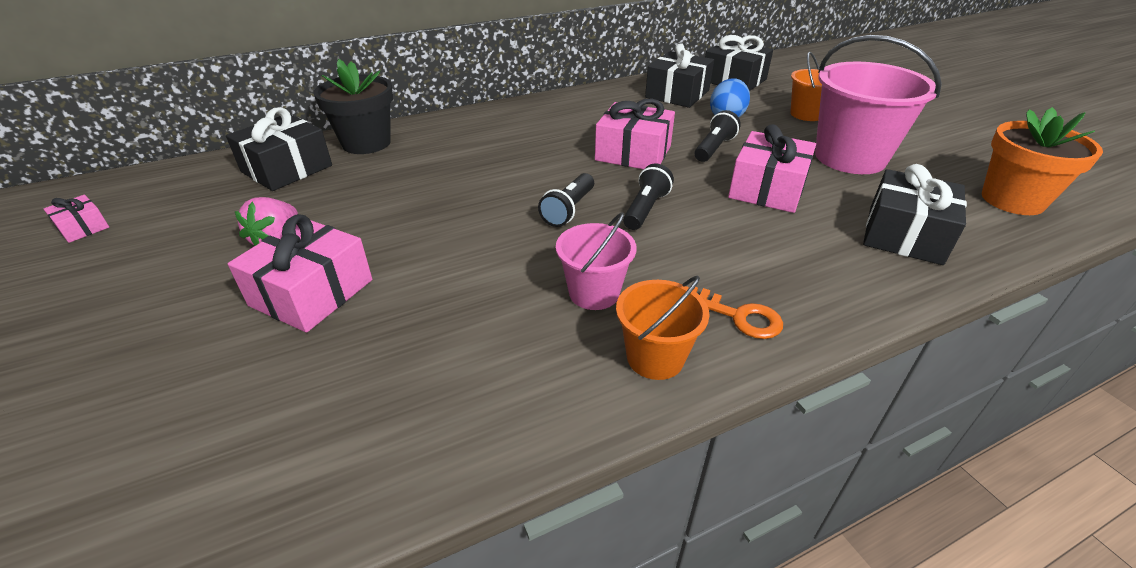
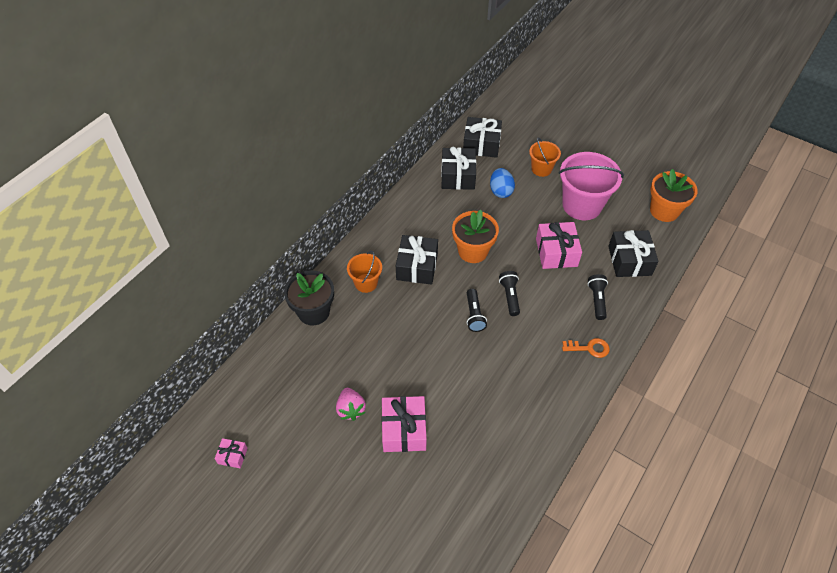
camera: 30 degrees left, 15 degrees up
(287, 169) = (291, 356): black gift -> black gift (417, 266)
(594, 293) = (525, 365): pink bucket -> none
(633, 153) = (473, 251): pink gift -> orange flower pot
(655, 358) = (571, 387): orange bucket -> orange bucket (366, 283)
(714, 148) = (511, 227): black flashlight -> black flashlight (597, 300)

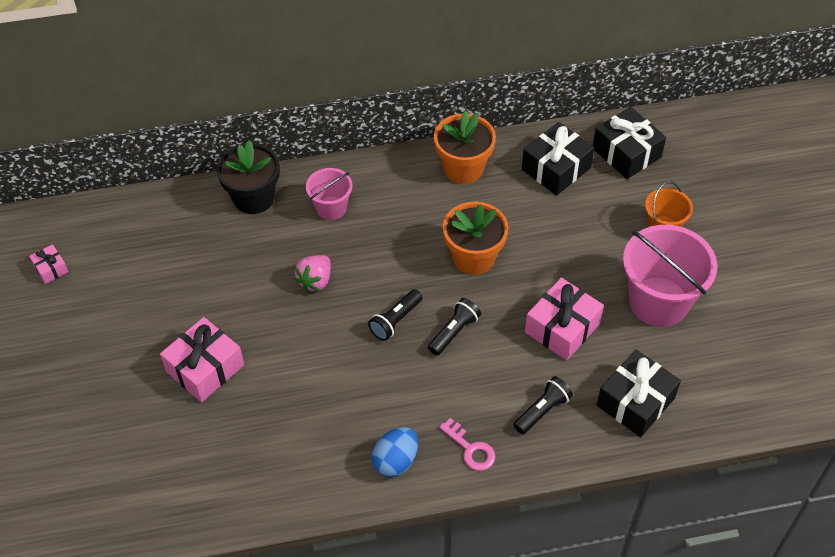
camera: 45 degrees right, 0 degrees up
(351, 409) = (183, 311): pink strawberry -> pink strawberry (315, 281)
(366, 283) = (331, 208): orange bucket -> pink bucket
(417, 266) = (398, 230): black gift -> none
(500, 191) = (583, 218): blue egg -> blue egg (396, 461)
(589, 348) = (470, 449): orange key -> pink key
(664, 211) = (754, 383): orange flower pot -> orange flower pot (463, 168)

